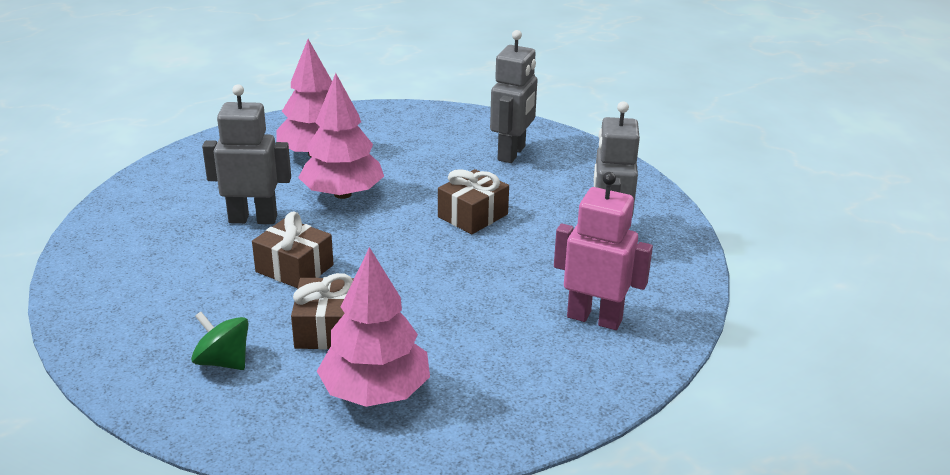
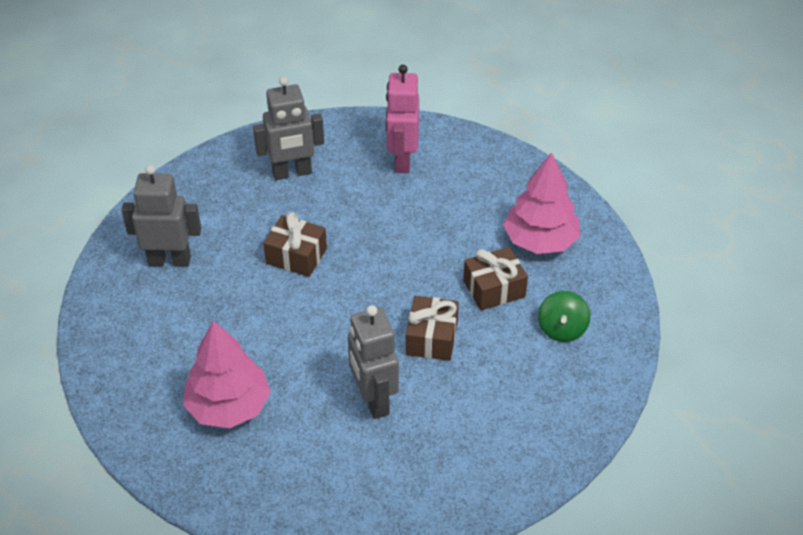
camera: 110 degrees left, 15 degrees up
(342, 194) = (299, 354): pink tree -> none

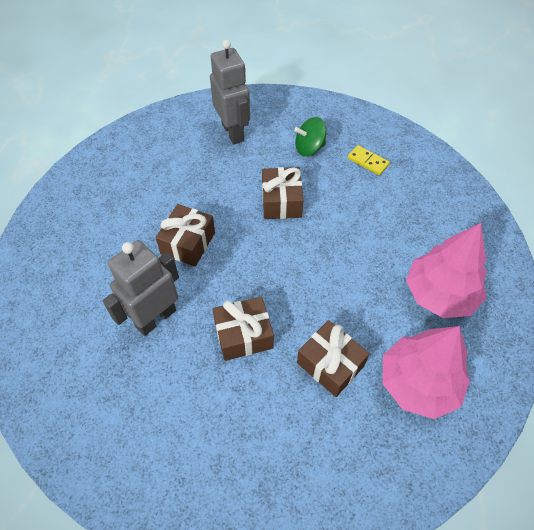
camera: 65 degrees right, 10 degrees up
(229, 406) = (112, 225): pink tree -> pink tree (440, 294)
(292, 173) = (368, 161): grey robot -> yellow domino
(298, 347) = (188, 243): none -> brown gift
(402, 160) = (438, 227): pink robot -> none
(562, 329) = (313, 449): green spinning top -> green spinning top (309, 148)

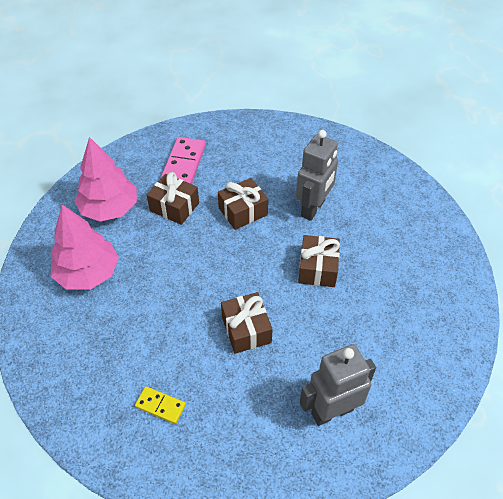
camera: 165 degrees right, 5 degrees down
(233, 132) = (332, 411): grey robot -> grey robot turned 105 degrees clockwise
(305, 444) = (184, 164): none -> pink domino
(309, 148) = (233, 409): green spinning top -> none

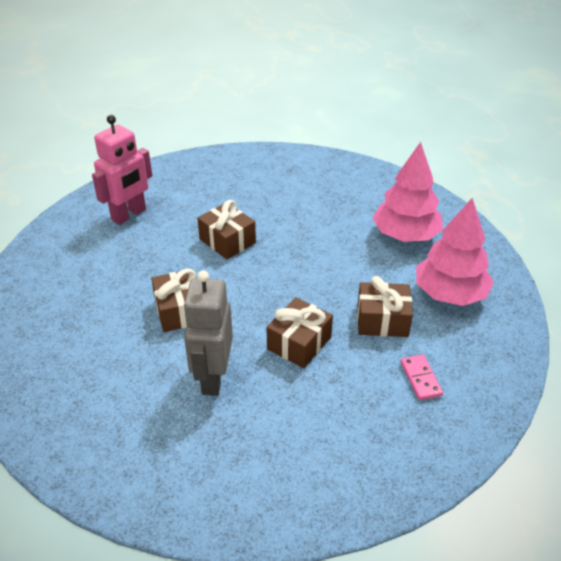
camera: 155 degrees right, 10 degrees down
(160, 406) = (265, 182): yellow domino -> none
(184, 164) = (420, 379): pink domino -> pink domino, size x0.56
(332, 411) = (129, 215): grey robot -> pink robot

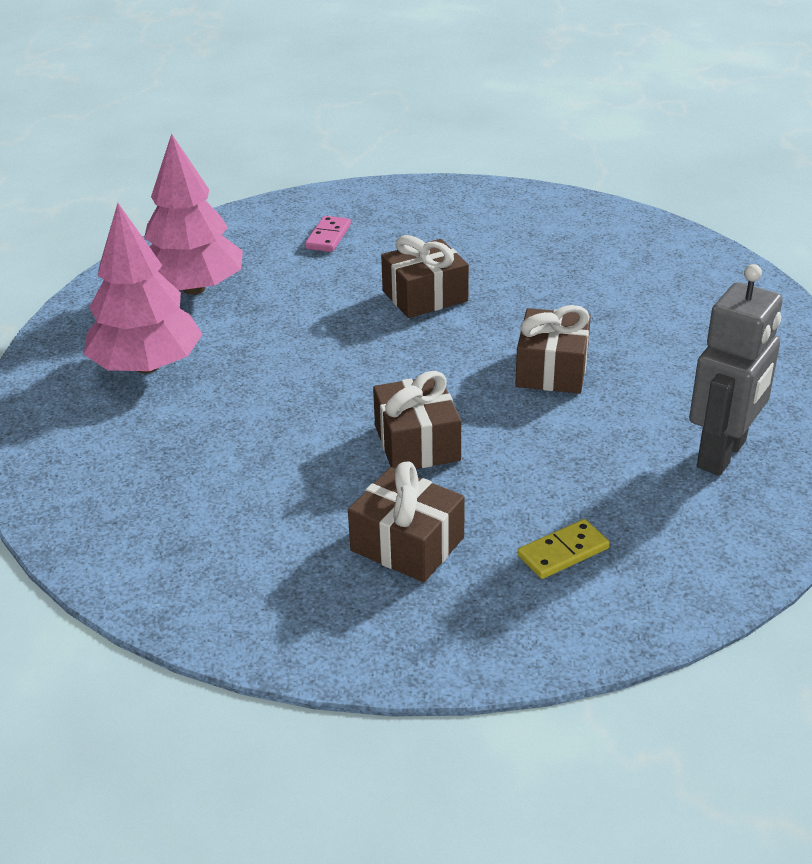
camera: 150 degrees left, 5 degrees down
(129, 215) = (563, 552): pink robot -> yellow domino
(212, 377) = (550, 295): grey robot -> grey robot (722, 454)
(382, 320) = (306, 288): brown gift -> brown gift (407, 544)

